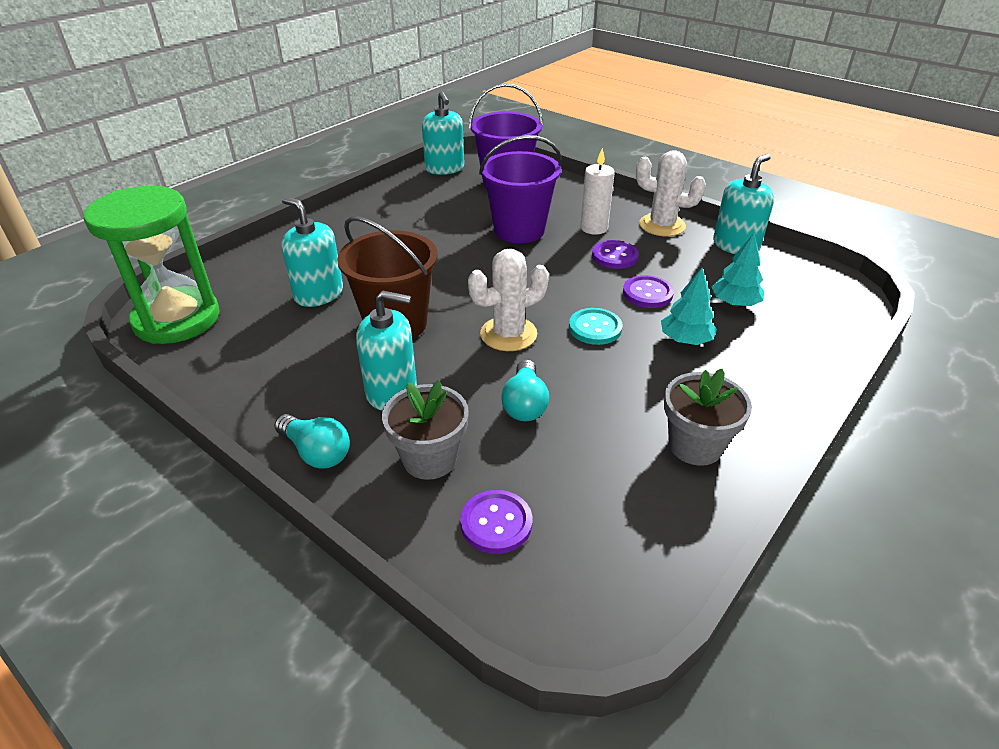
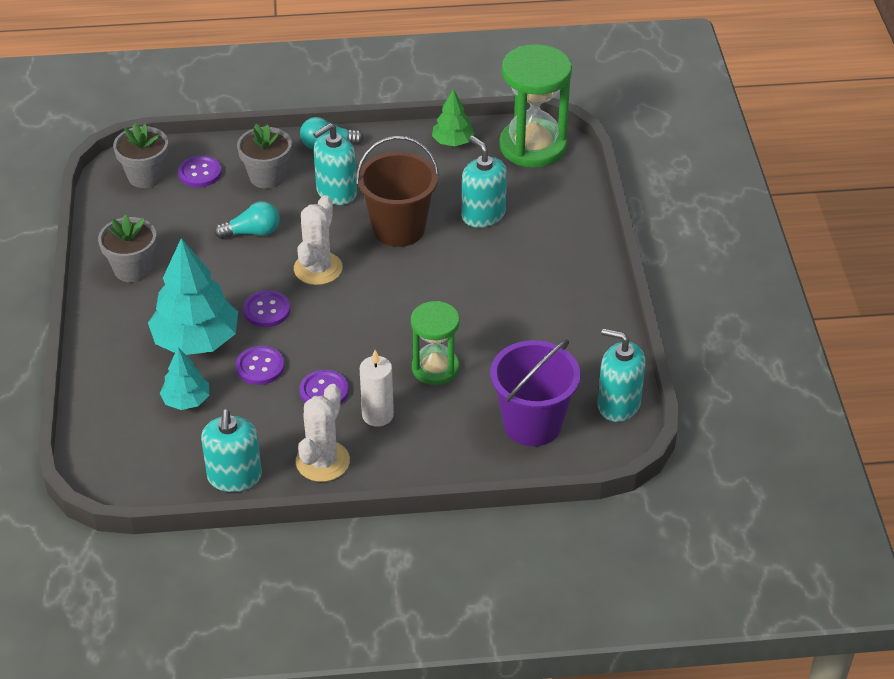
camera: 135 degrees right, 5 degrees up
(216, 368) = (453, 142): none -> green tree
(319, 294) = (483, 215): turquoise soap dispenser -> turquoise soap dispenser turned 120 degrees counterclockwise
(519, 230) = (435, 368): purple bucket -> green hourglass
(525, 404) = (252, 232): turquoise light bulb -> turquoise light bulb turned 120 degrees clockwise
(569, 573) = (146, 176): none -> grey flower pot
(595, 328) = (267, 310): turquoise button -> purple button
(662, 225) = (322, 461): white cactus -> white cactus turned 45 degrees counterclockwise
(685, 340) = (196, 340): turquoise tree -> turquoise tree, size x1.86

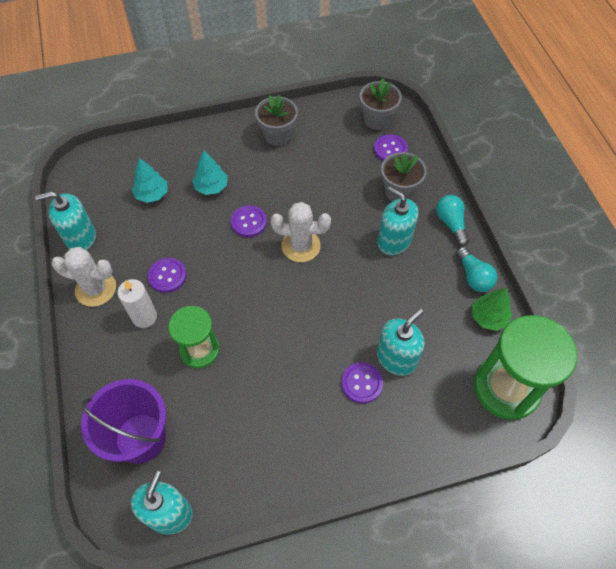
camera: 80 degrees right, 15 degrees up
(196, 340) = (211, 187): turquoise tree -> turquoise tree, size x0.54
(252, 232) = (332, 195): turquoise light bulb -> turquoise light bulb (473, 276)
(260, 367) = (189, 230): purple button -> purple button (362, 383)
(399, 229) = (361, 294): brown bucket -> none

